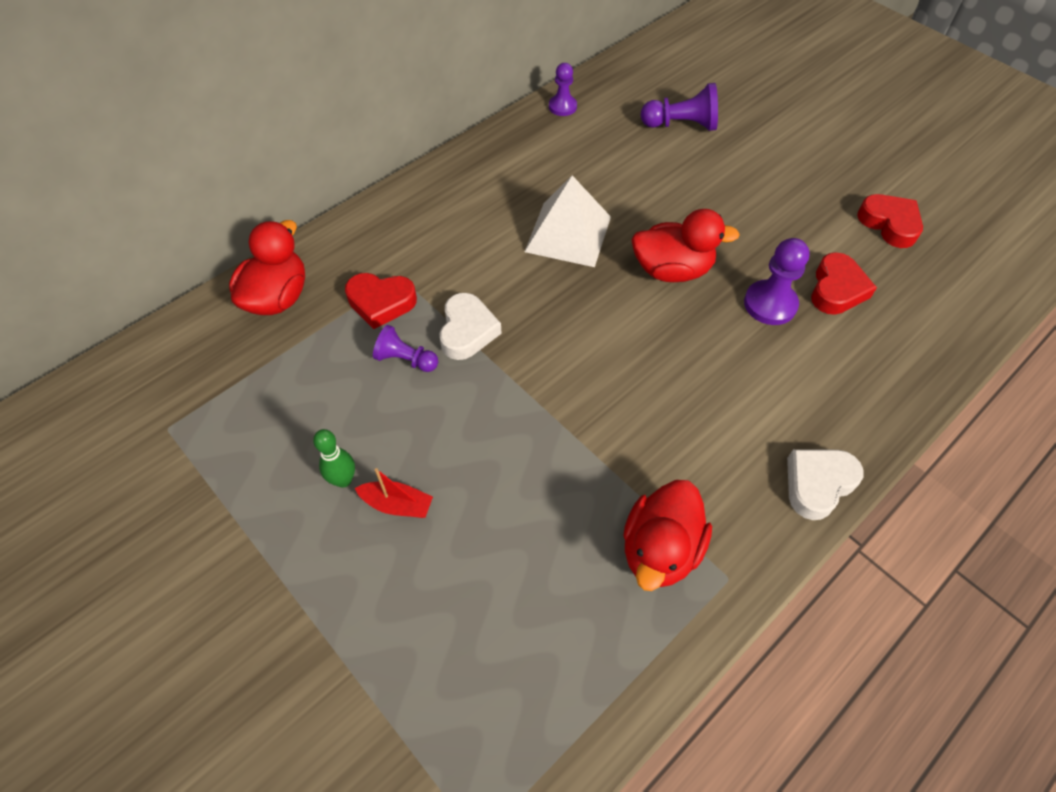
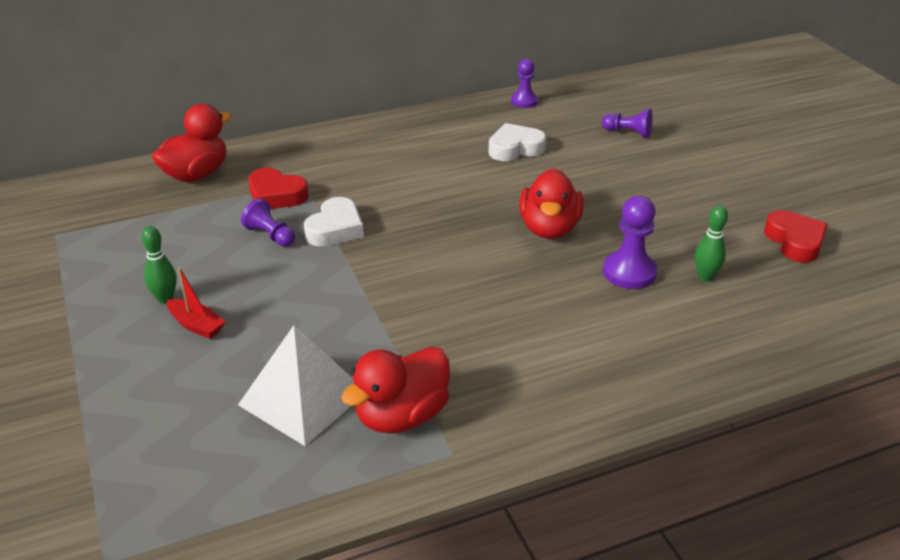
camera: 20 degrees right, 20 degrees down
(568, 234) = (469, 185): white pyramid -> white pyramid (302, 398)
(672, 270) = (549, 228): red duck -> red duck turned 75 degrees clockwise
(681, 125) = (628, 133): purple pawn -> purple pawn, size x0.66
(818, 484) = (587, 411): white heart -> white heart (515, 148)
(836, 289) = (705, 277): red heart -> green bowling pin

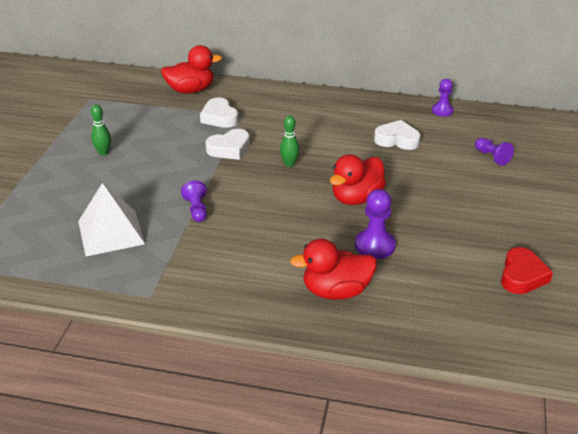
camera: 35 degrees right, 0 degrees up
(196, 325) = (103, 173): red boat -> none
(270, 235) = (191, 139): purple pawn -> purple pawn (197, 209)
(276, 195) = (219, 117): red heart -> white heart
(401, 416) = (147, 264): red duck -> red duck (336, 291)
(705, 277) = (423, 270): green bowling pin -> green bowling pin (289, 164)

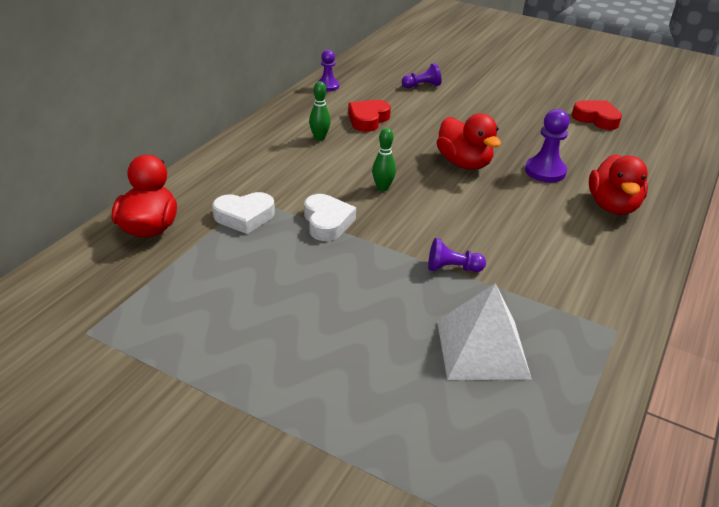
camera: 75 degrees left, 0 degrees up
(103, 152) = (273, 334): green bowling pin -> green bowling pin (319, 138)
(397, 140) = (368, 119): white heart -> red heart

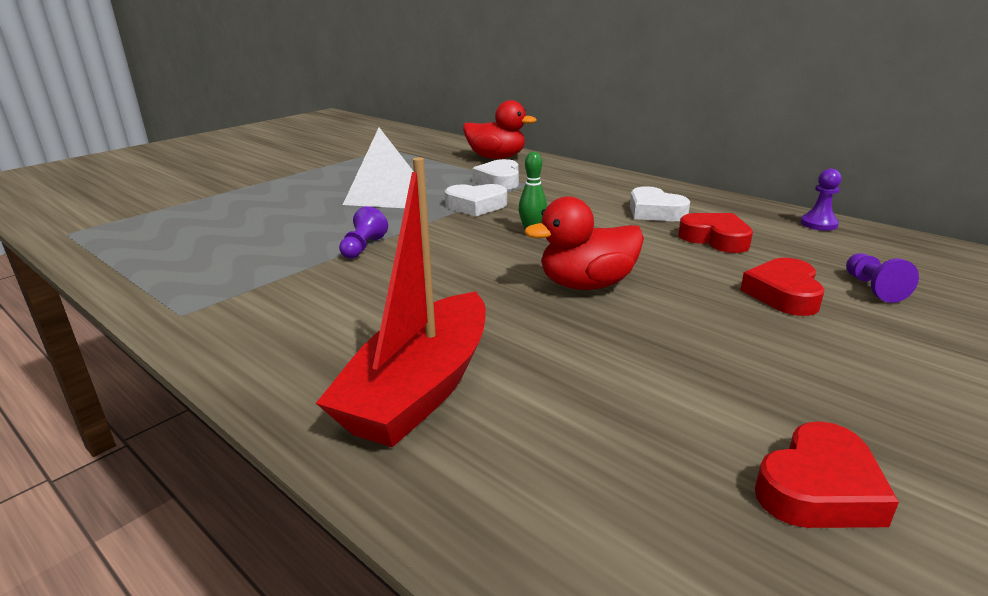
camera: 105 degrees right, 10 degrees down
(319, 138) = (655, 212): green bowling pin -> white heart
(442, 108) = (783, 294): none -> red heart
(482, 349) = (244, 244): white pyramid -> white pyramid (385, 195)
(545, 171) = (553, 347): purple pawn -> none
(612, 206) = (420, 389): red duck -> red boat

